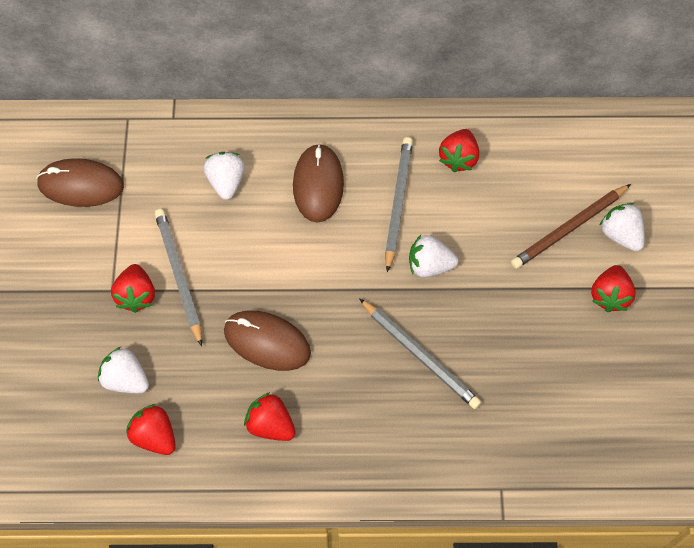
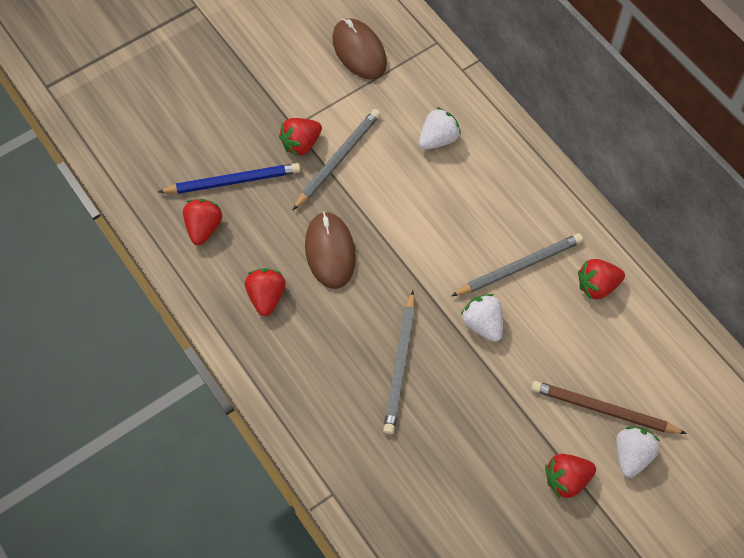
camera: 55 degrees right, 0 degrees up
(126, 379) = (233, 181): white strawberry -> blue pencil
(318, 185) = (488, 201): brown mouse -> none

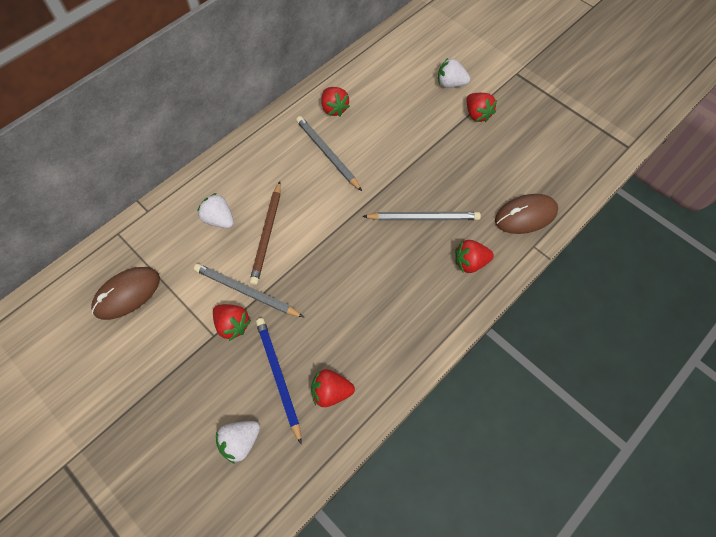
camera: 100 degrees left, 0 degrees up
(266, 297) = (388, 323): red strawberry -> red strawberry (470, 262)
(330, 251) = (337, 282): brown mouse -> brown mouse (525, 215)
(483, 324) = (378, 171): white strawberry -> white strawberry (240, 442)
(603, 410) = (424, 99): brown pencil -> brown pencil (267, 234)

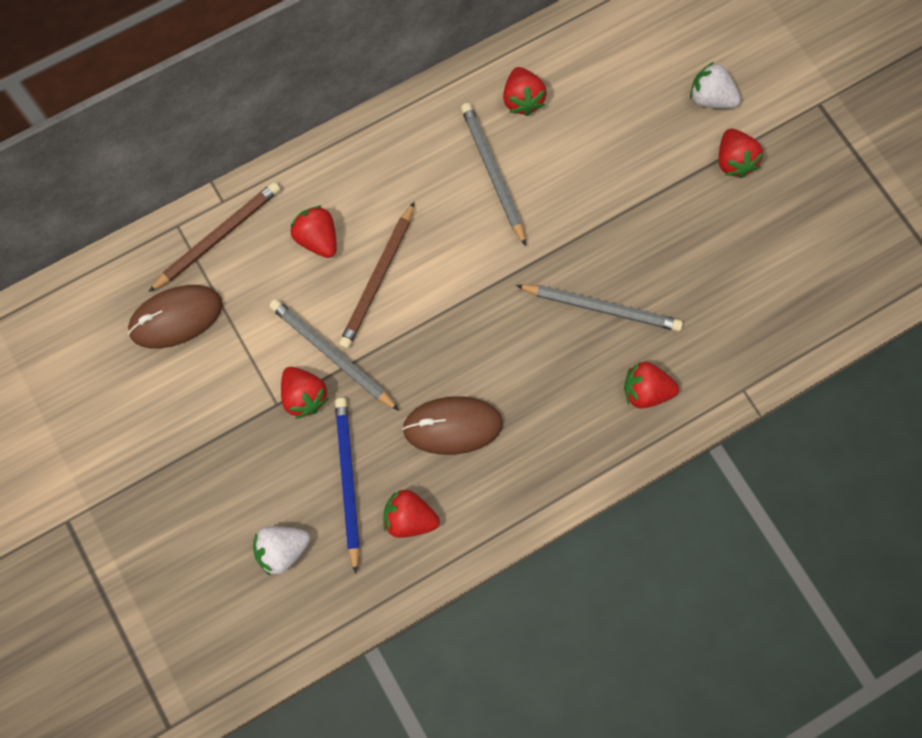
camera: 15 degrees right, 10 degrees up
(148, 234) = (217, 237): none -> brown pencil
(219, 219) = (317, 239): white strawberry -> red strawberry
(525, 215) = (748, 341): brown mouse -> brown mouse (452, 426)

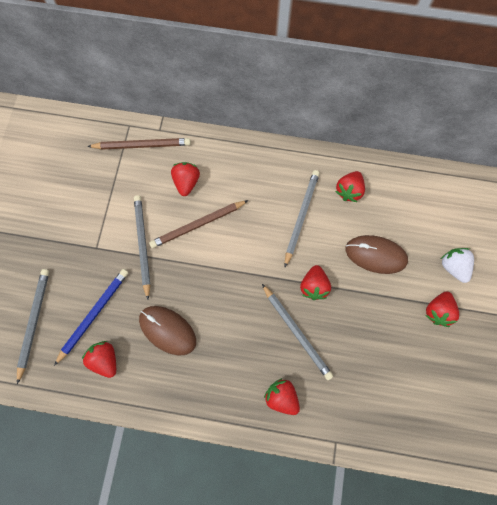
camera: 40 degrees right, 0 degrees up
(176, 318) = (89, 168): brown mouse -> brown mouse (375, 255)
(282, 550) = (34, 322): white strawberry -> grey pencil
(304, 396) = (111, 255): red strawberry -> red strawberry (314, 286)

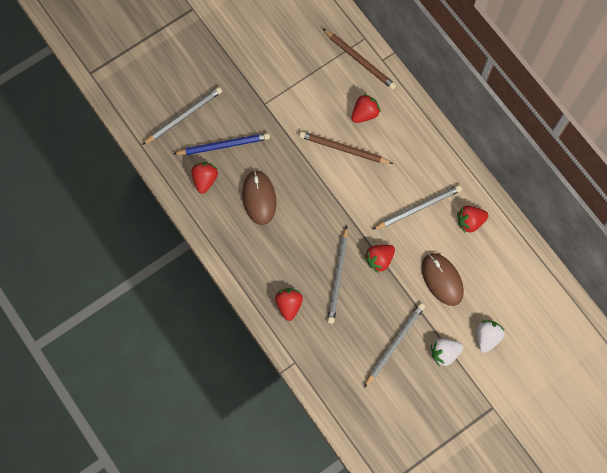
camera: 45 degrees right, 0 degrees up
(142, 245) = (295, 129): grey pencil -> grey pencil (394, 344)
(437, 311) = (444, 353): red strawberry -> white strawberry

